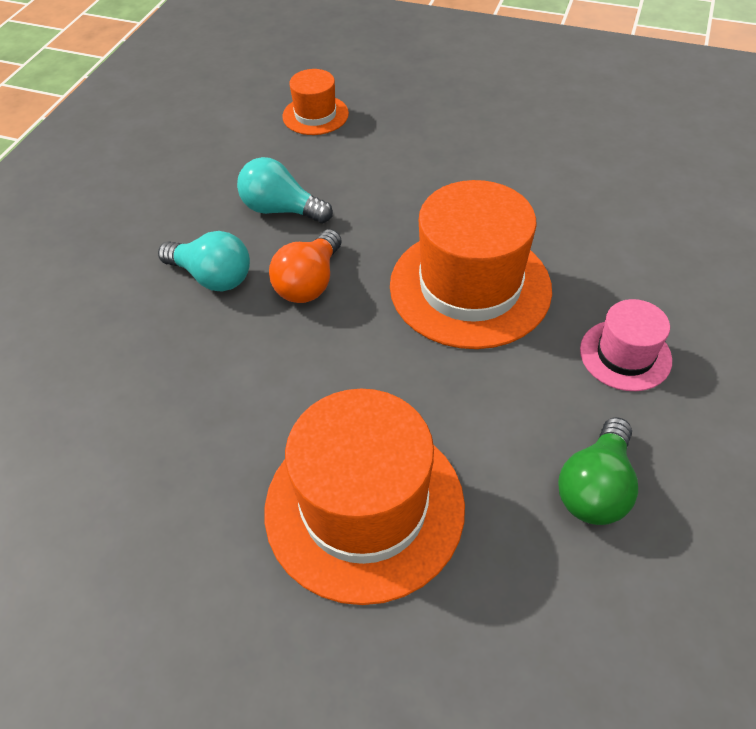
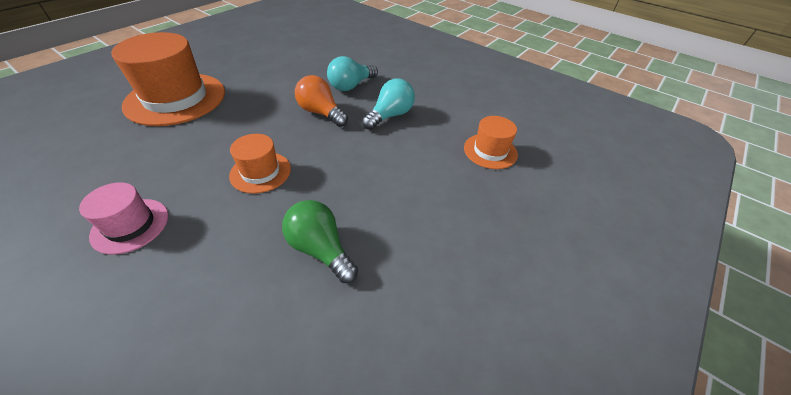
camera: 105 degrees right, 5 degrees down
(470, 287) = (260, 172): orange hat -> orange hat, size x0.51
(595, 487) = (83, 169): green light bulb -> green light bulb (320, 249)

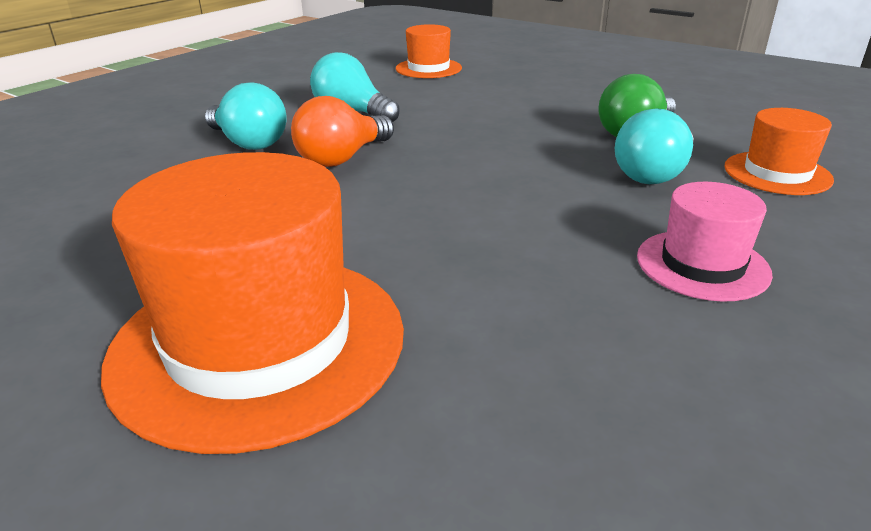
camera: 90 degrees left, 15 degrees down
(244, 238) = (654, 174): none -> turquoise light bulb
(260, 172) = (520, 183): orange hat -> orange hat (777, 173)

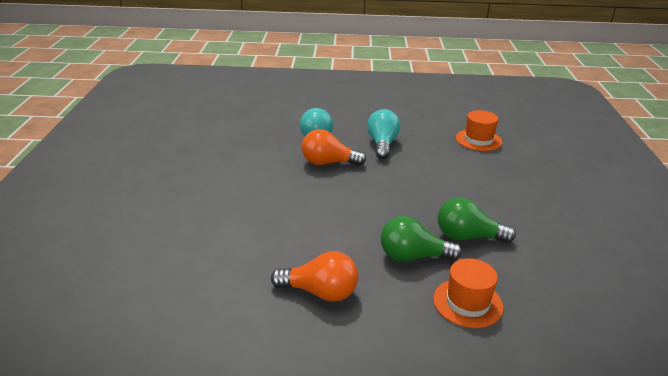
camera: 55 degrees right, 0 degrees up
(259, 342) = (178, 204): orange hat -> none
(654, 174) = (413, 256): turquoise light bulb -> green light bulb
(702, 265) = (320, 292): pink hat -> orange light bulb

